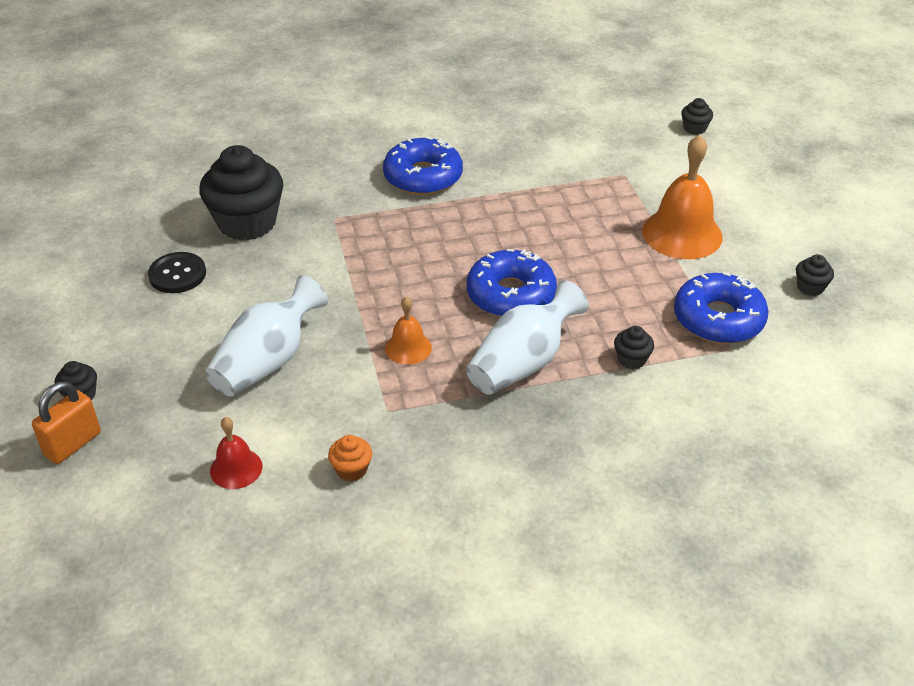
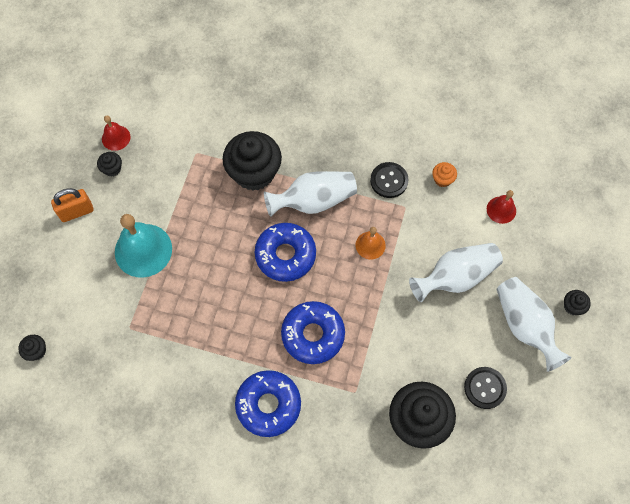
camera: 150 degrees left, 25 degrees up
(73, 444) = (584, 270): orange padlock -> orange padlock (76, 212)
(145, 349) = (525, 326): none -> white vase
(434, 432) = (389, 180): none -> black button
(631, 359) = (254, 172): black cupcake -> black cupcake, size x2.34
(682, 233) = (143, 250): orange bell -> turquoise bell
(718, 319) = (184, 174): blue donut -> blue donut (313, 335)
(848, 319) = (116, 137): none -> red bell

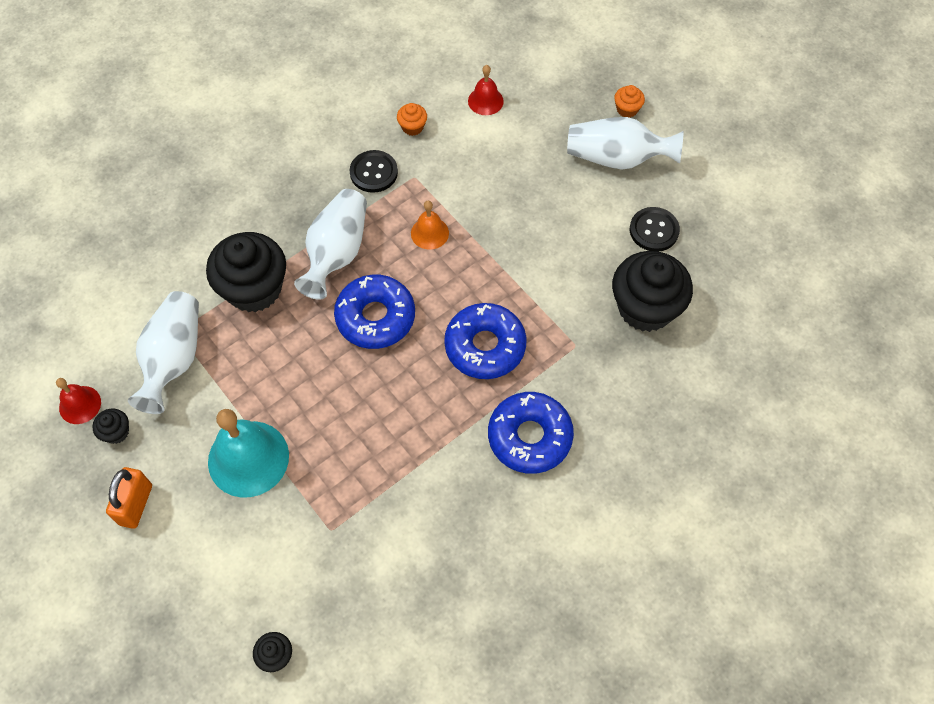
camera: 55 degrees left, 5 degrees down
(456, 277) = (524, 182): white vase -> white vase (174, 359)
(572, 306) = (627, 109): black cupcake -> orange cupcake

